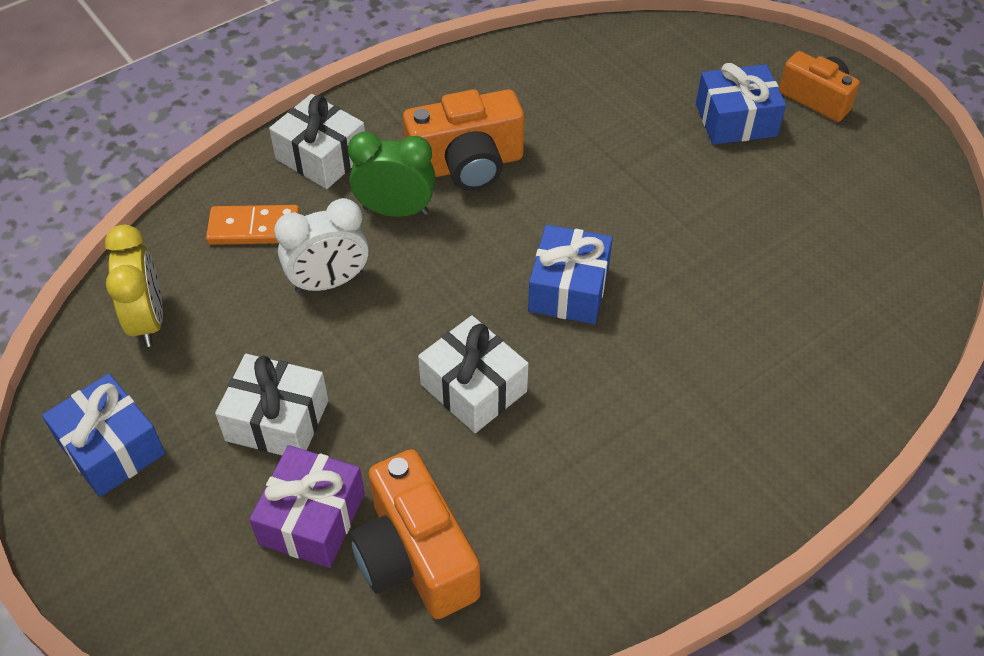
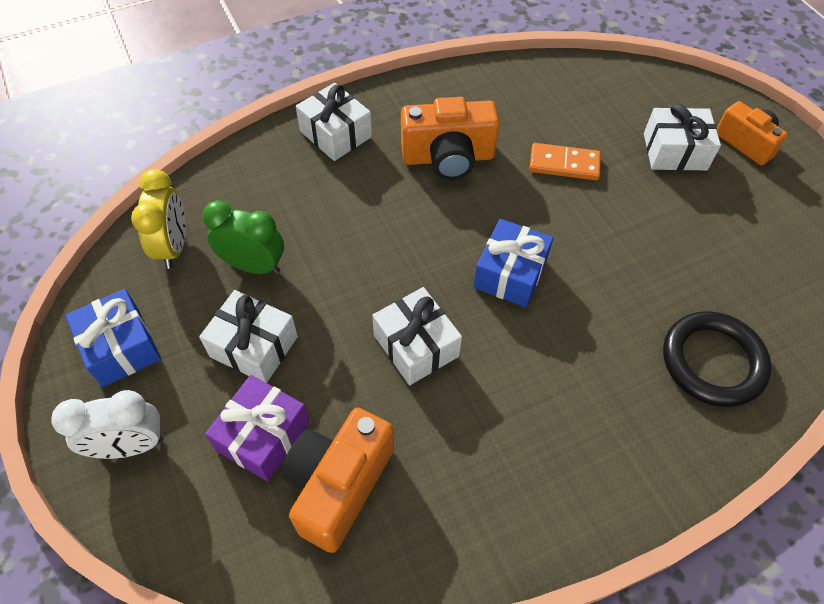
camera: 10 degrees right, 5 degrees up
(254, 228) = (271, 184): orange domino -> orange domino (564, 164)
(329, 282) = (319, 238): white clock -> white clock (130, 446)
(395, 211) = (384, 187): green clock -> green clock (253, 266)
(415, 557) = (338, 485): orange camera -> orange camera turned 45 degrees clockwise
(736, 120) = (674, 151): blue gift -> white gift
(819, 350) = (712, 361): none -> black ring

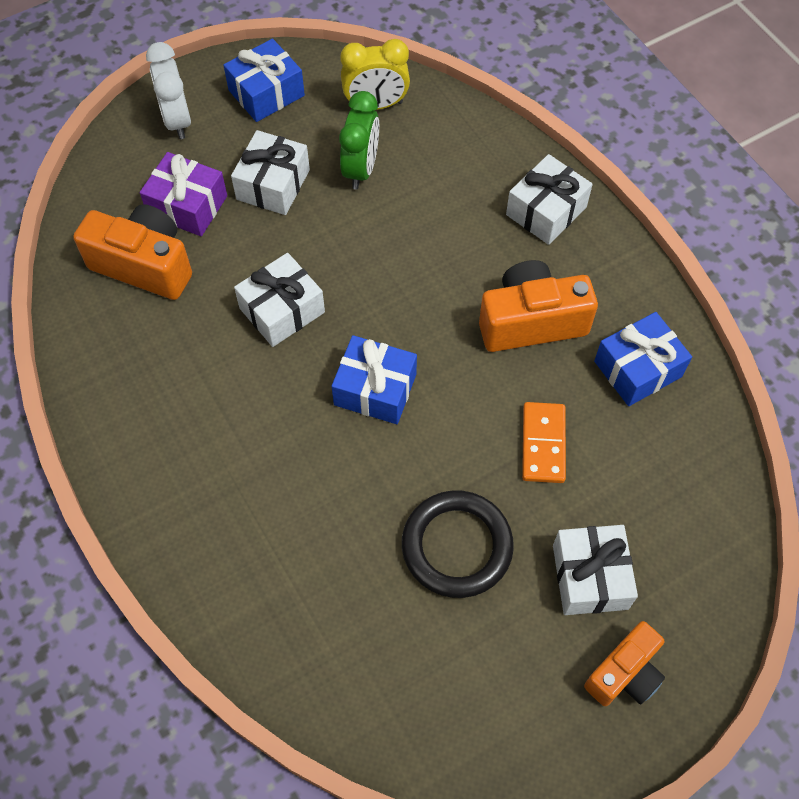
camera: 85 degrees right, 5 degrees up
(448, 157) = (531, 322): orange camera -> orange camera turned 90 degrees clockwise
(497, 100) = (638, 369): none -> blue gift
(712, 361) = (280, 588): black ring -> black ring (457, 546)

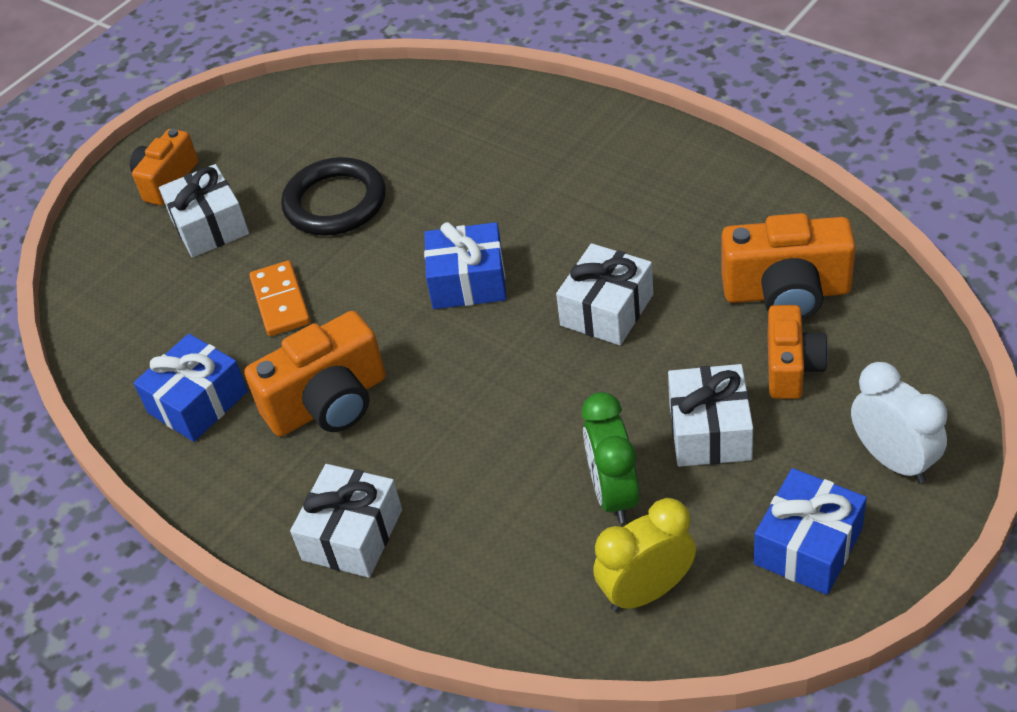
camera: 165 degrees right, 15 degrees down
(187, 206) = (791, 367): purple gift -> orange camera

